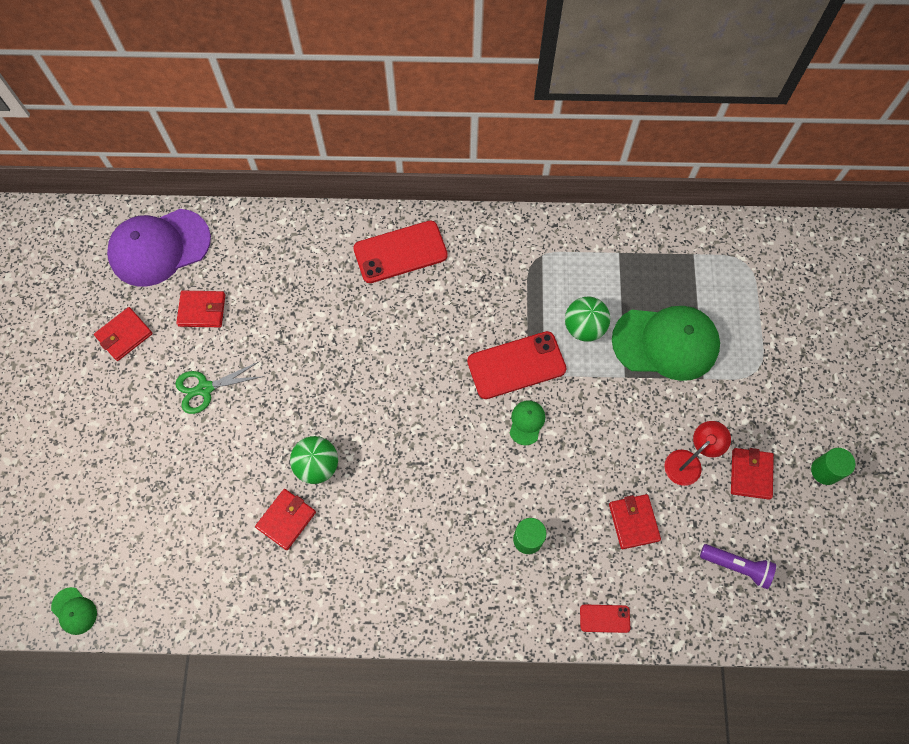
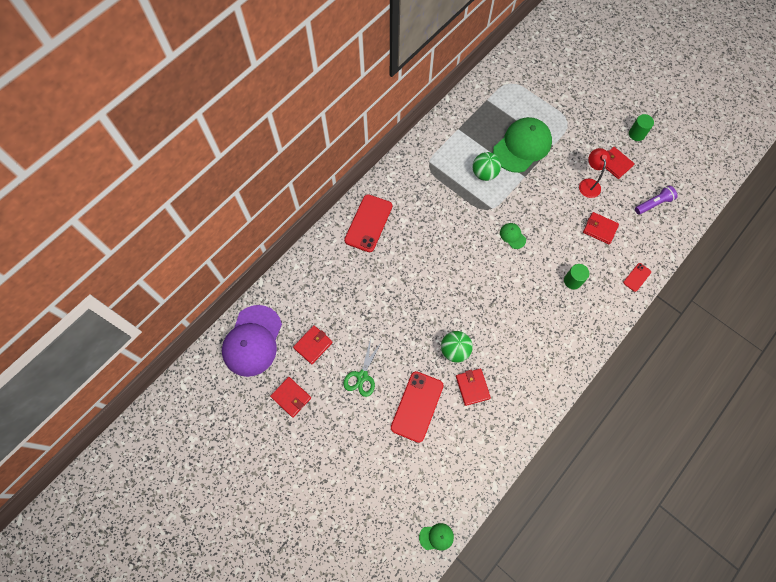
camera: 50 degrees left, 0 degrees up
(124, 335) = (291, 397): red wallet -> red wallet turned 45 degrees counterclockwise
(516, 365) = (478, 218): red phone -> red phone (417, 406)

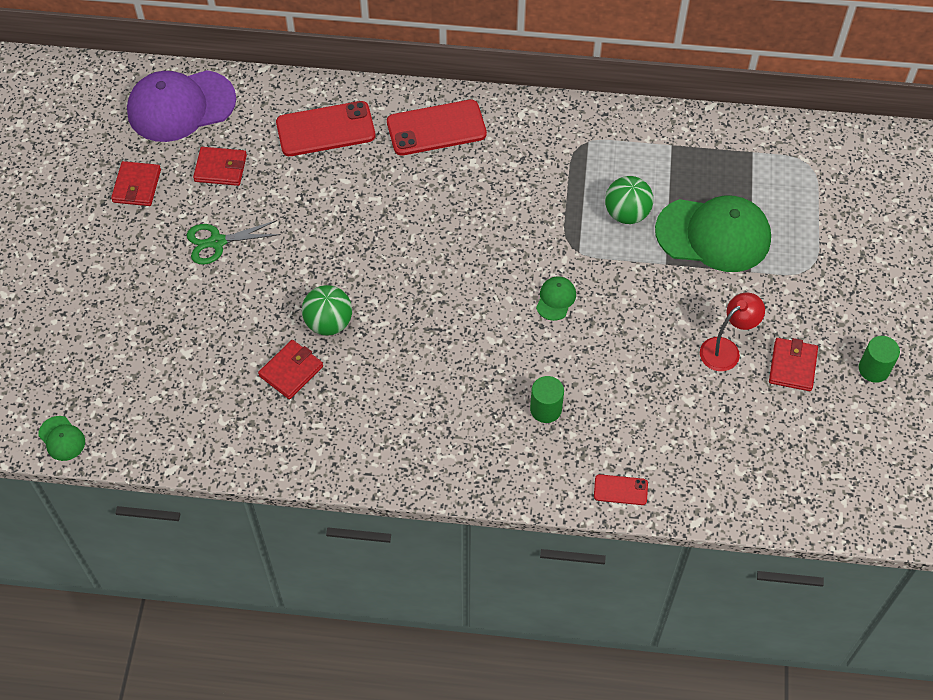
camera: 55 degrees right, 10 degrees down
(417, 406) = (219, 323): red phone -> red phone (325, 129)
(600, 229) = (661, 402): red wallet -> none
(653, 204) = (767, 452): purple flashlight -> none

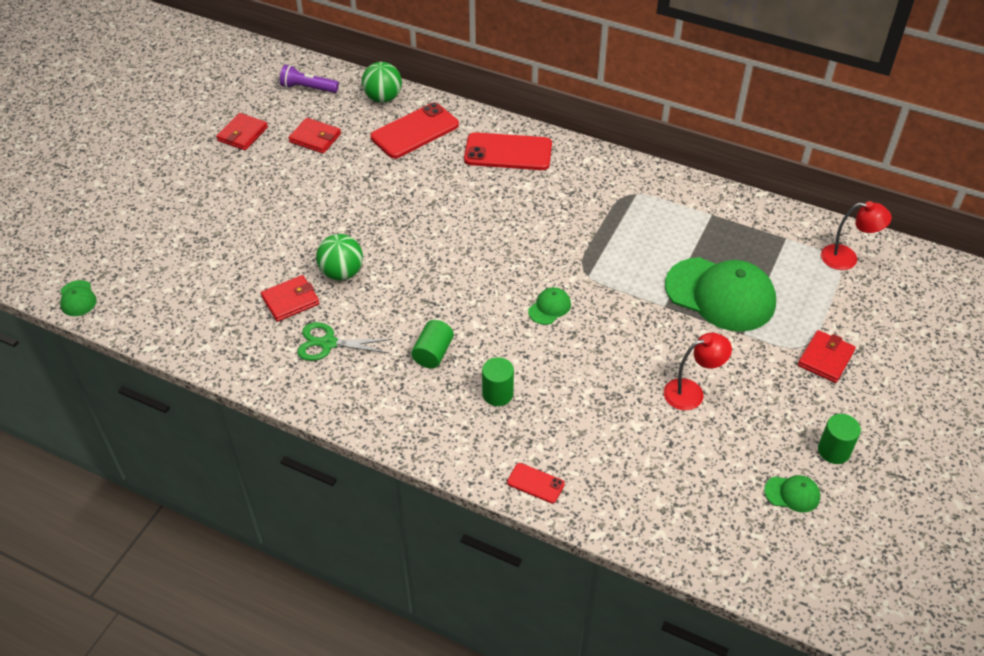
camera: 20 degrees right, 10 degrees down
(181, 106) = (308, 88): purple cap -> purple flashlight
(217, 242) = (283, 189): green scissors -> green scissors (328, 343)
(325, 129) = (415, 131): red phone -> red phone turned 45 degrees counterclockwise
(463, 385) = (433, 353): none -> green cylinder
(626, 214) = (646, 257): green ball -> green ball (383, 98)
(792, 366) = (751, 425): red wallet -> red wallet (825, 358)
(817, 158) = (847, 258): none -> red lamp
(852, 424) = (792, 494): none -> green cap

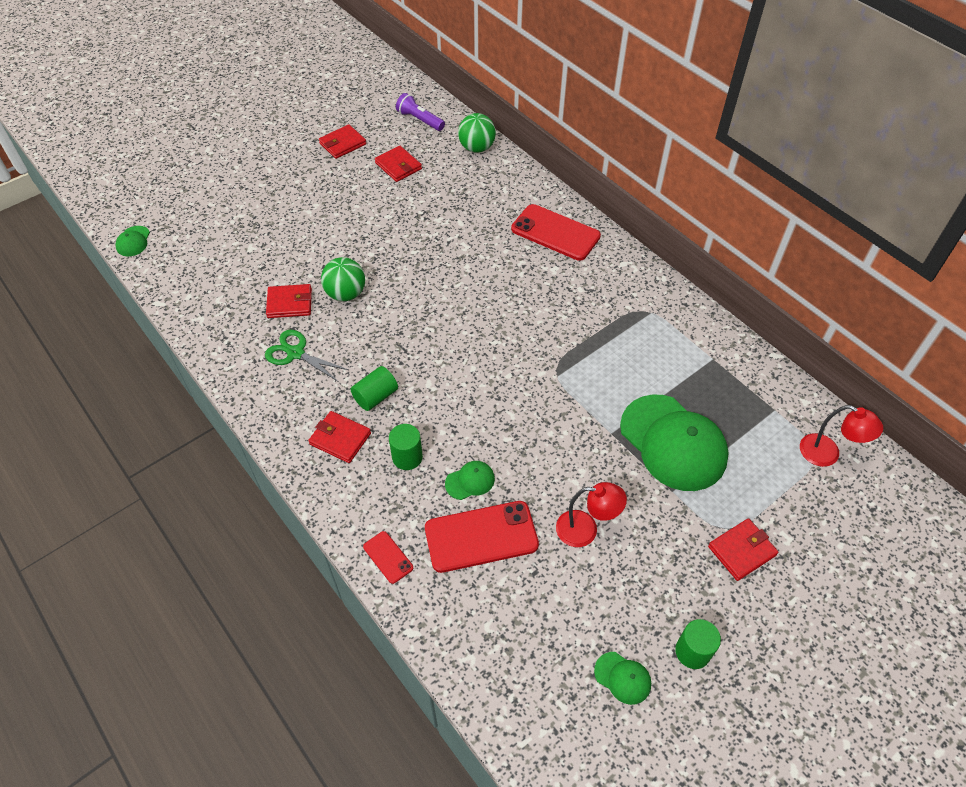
camera: 25 degrees right, 5 degrees up
(415, 131) = (485, 187): red phone -> red phone (481, 537)
(424, 402) = (340, 438): none -> red wallet
(549, 307) = (503, 393): green cap -> green cap (470, 481)

